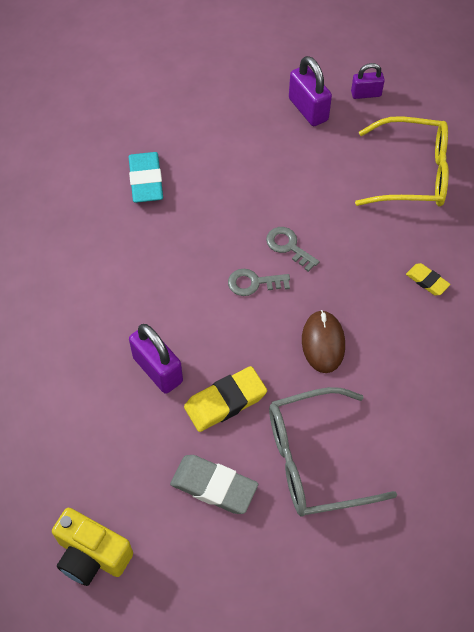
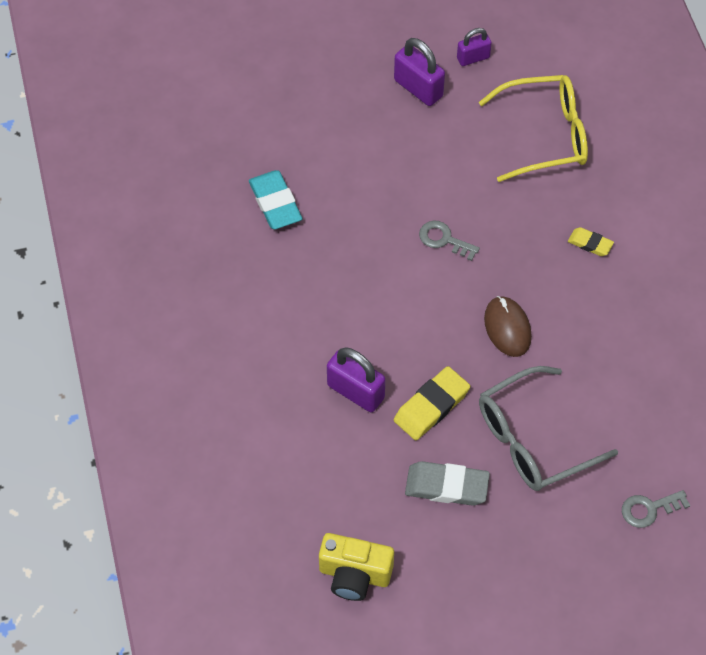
camera: 15 degrees left, 0 degrees up
(253, 283) = (421, 285): grey key -> grey key (649, 509)

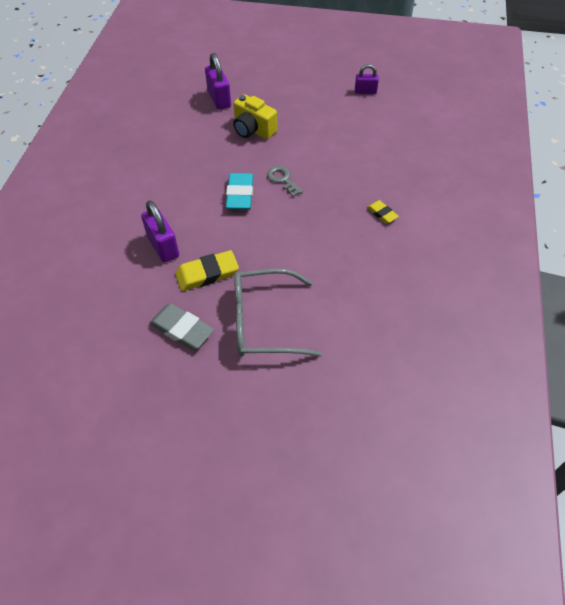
camera: 25 degrees right, 5 degrees down
(275, 203) = (191, 128): turquoise eraser -> turquoise eraser (240, 194)
(354, 575) = (76, 363): yellow camera -> yellow camera (253, 130)
(418, 88) = (320, 97): purple padlock -> purple padlock (219, 99)
(507, 328) = (291, 244): brown mouse -> none
(545, 135) = (388, 144): yellow glasses -> none
(649, 509) = (323, 407): grey key -> none

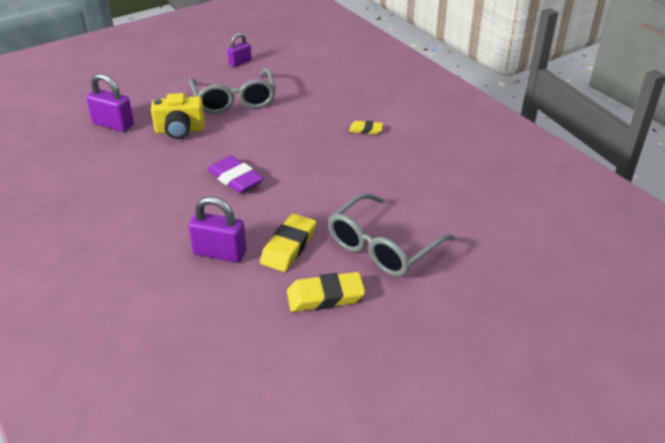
camera: 45 degrees left, 15 degrees down
(182, 329) = (325, 296): grey eraser -> yellow eraser
(240, 194) = (235, 179): turquoise eraser -> purple eraser
(282, 179) = (257, 150): grey key -> none
(319, 125) = (234, 100): none -> grey glasses

